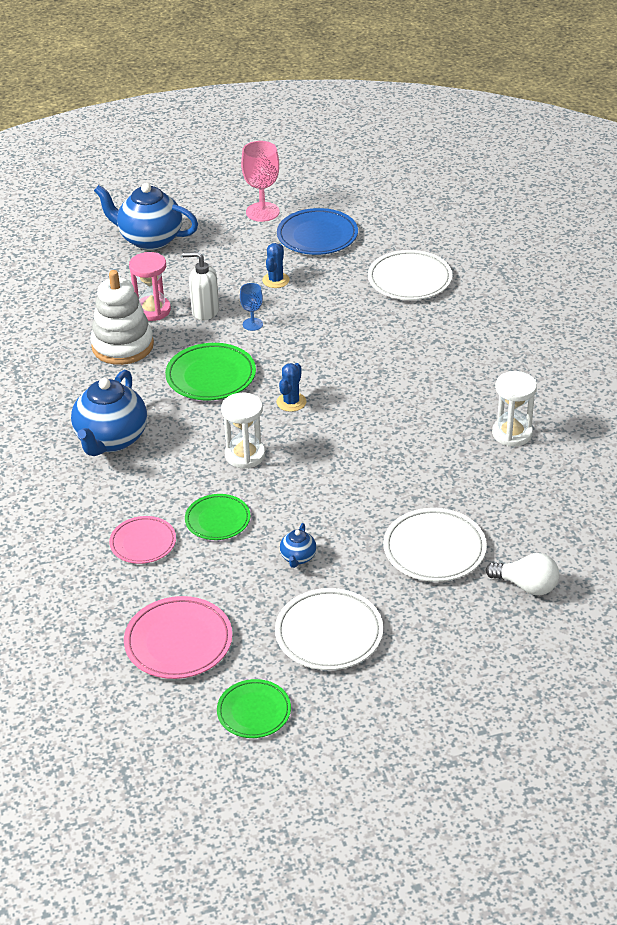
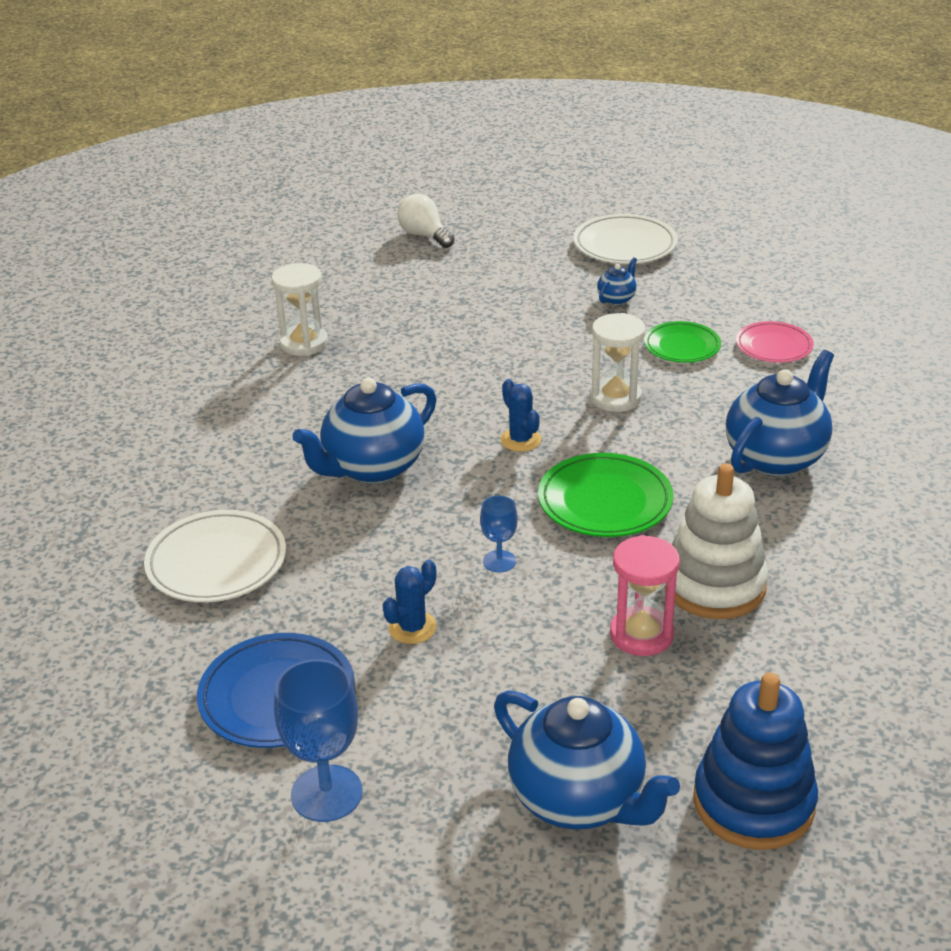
camera: 155 degrees left, 5 degrees down
(70, 259) = (753, 802): none -> blue stacking toy
(178, 642) = (767, 269): pink plate -> none
(205, 311) = (558, 606): white soap dispenser -> none
(254, 712) = (720, 217): green plate -> none
(262, 212) = (326, 793): pink goblet -> blue goblet
(291, 402) = (520, 440): blue cactus -> blue cactus turned 75 degrees counterclockwise
(372, 355) = (372, 468): none -> blue teapot
(434, 549) = (480, 275): white plate -> none

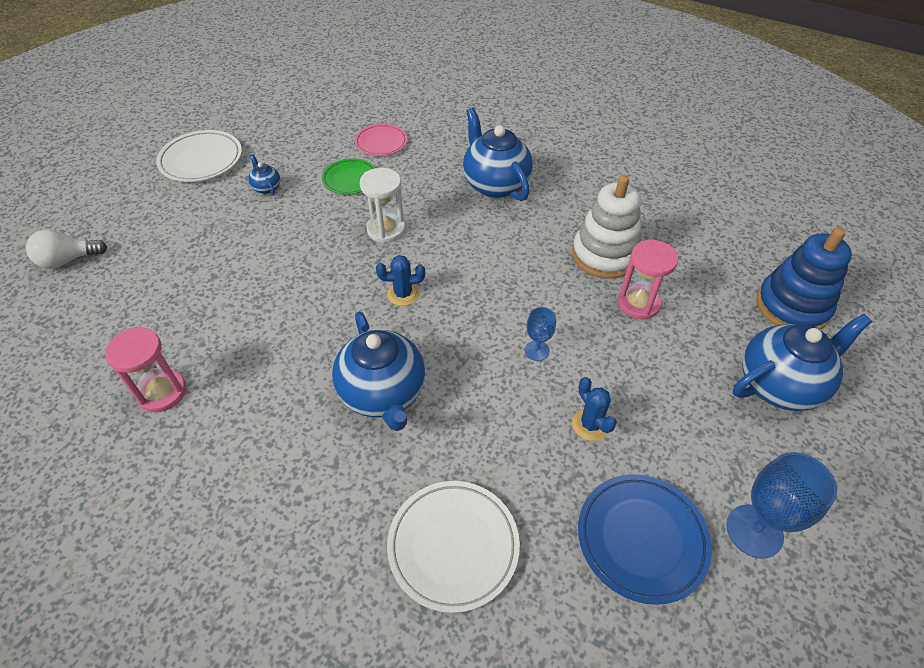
camera: 70 degrees left, 15 degrees up
(304, 343) = (162, 392): white hourglass -> pink hourglass
(605, 501) = (498, 274): green plate -> none

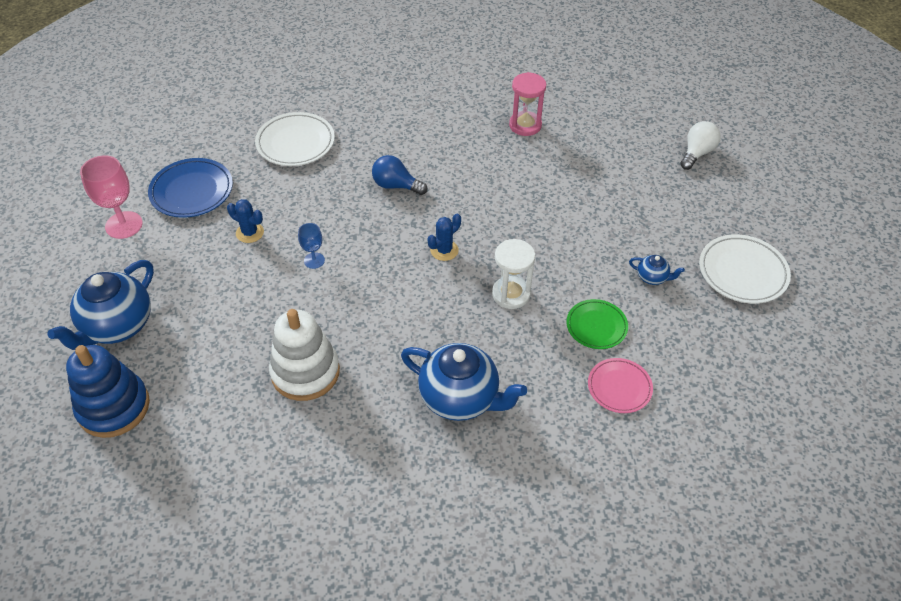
camera: 145 degrees right, 0 degrees up
(383, 394) = (396, 185): blue teapot -> blue light bulb
(638, 303) = (253, 338): pink hourglass -> none
(754, 531) = (124, 225): blue goblet -> pink goblet

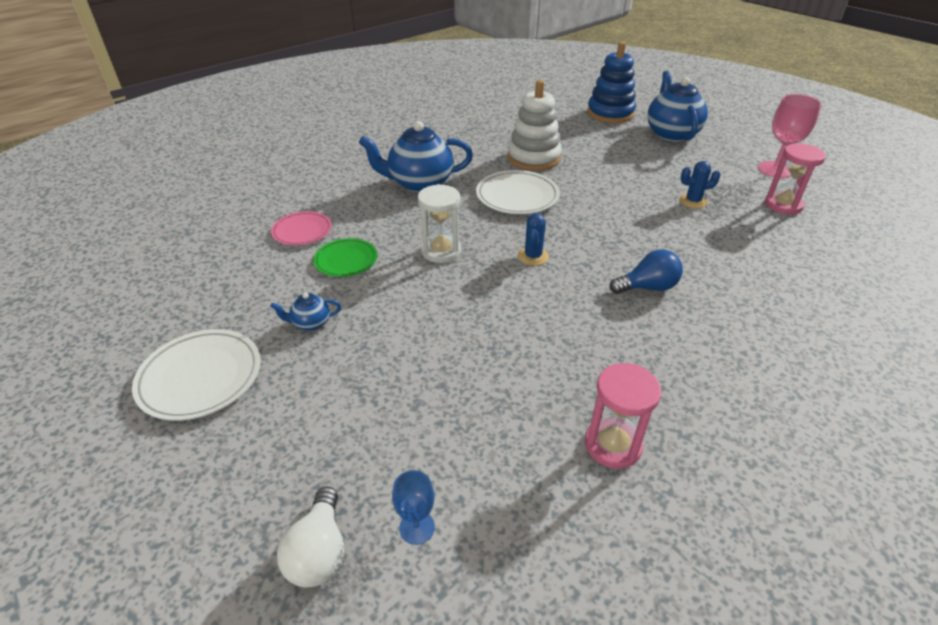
camera: 145 degrees right, 10 degrees down
(192, 191) = (783, 205): blue plate -> pink hourglass
(295, 143) = (794, 278): white plate -> white plate (517, 196)
(314, 260) = (620, 206): blue goblet -> blue goblet (417, 527)

